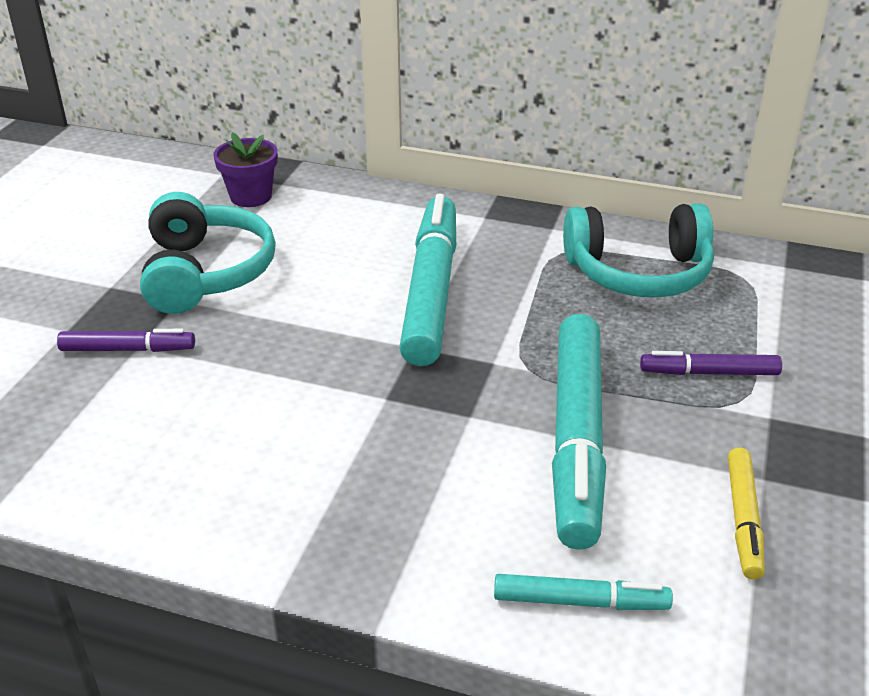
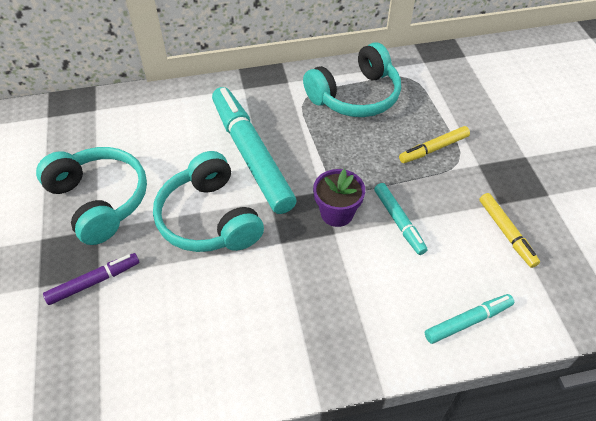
camera: 30 degrees left, 15 degrees up
(251, 196) = (82, 128): purple flower pot -> purple flower pot (337, 213)
(317, 337) = (209, 219): none -> turquoise headphones
(577, 438) = (399, 222): turquoise marker -> turquoise marker, size x0.49
(709, 373) = (433, 149): purple marker -> yellow marker

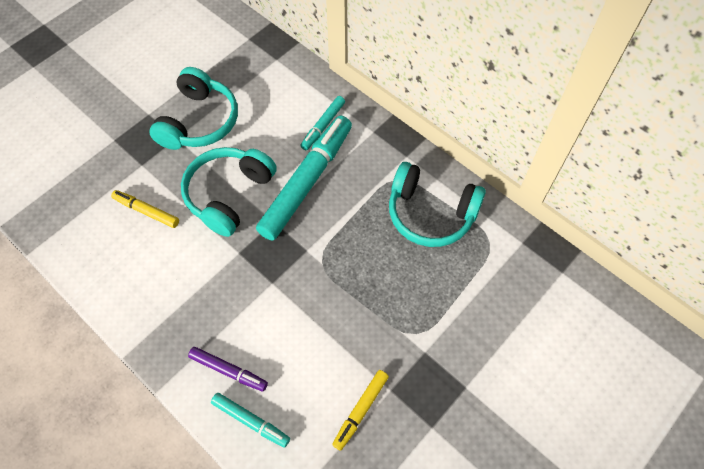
camera: 55 degrees right, 10 degrees up
(94, 282) = (135, 166): purple marker -> purple marker (228, 370)
(337, 213) = (292, 273): purple flower pot -> none
(399, 222) = (314, 321): turquoise marker -> turquoise marker (323, 126)
(433, 149) = (415, 306): yellow marker -> yellow marker (146, 211)

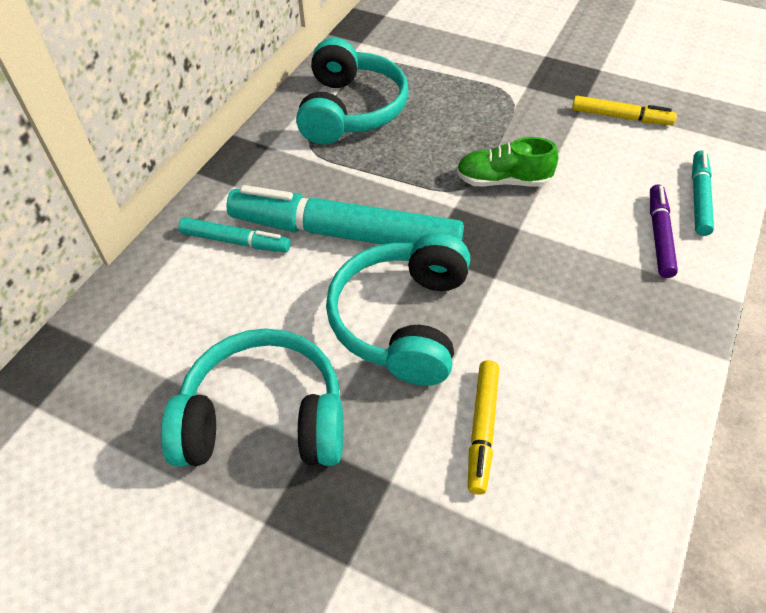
camera: 105 degrees left, 10 degrees down
(229, 194) = (402, 321): turquoise headphones -> turquoise headphones turned 90 degrees clockwise
(319, 289) = (503, 181): none -> green shoe

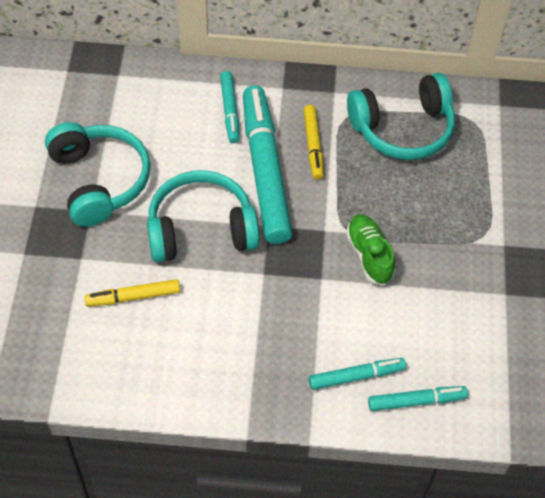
camera: 65 degrees right, 5 degrees up
(621, 117) = (497, 326): yellow marker -> yellow marker (313, 145)
(659, 235) = (356, 376): purple marker -> turquoise marker

